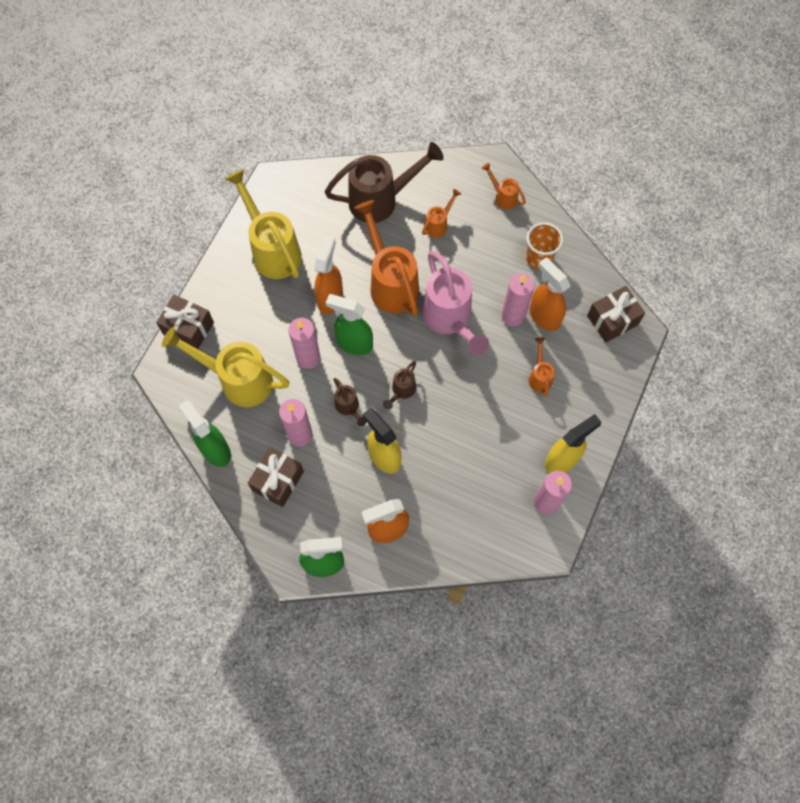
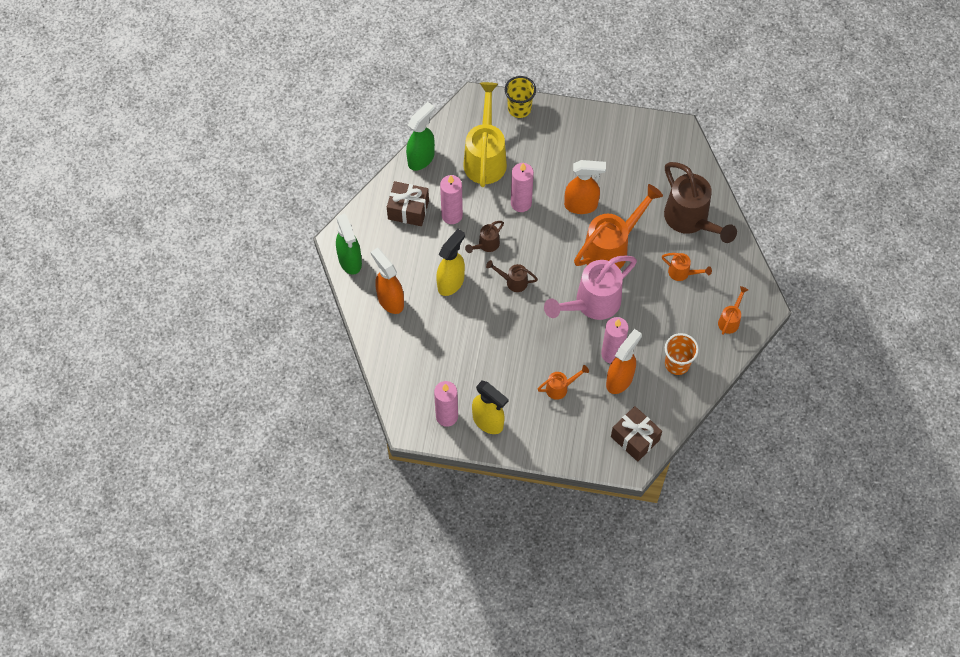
camera: 75 degrees right, 5 degrees down
(188, 328) = (519, 108): brown gift -> yellow cup
(272, 249) = (612, 149): yellow watering can -> none
(354, 343) = (545, 234): green spray bottle -> none

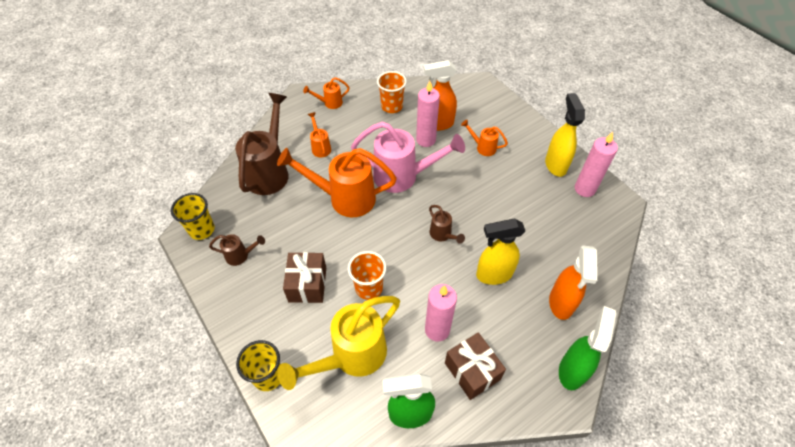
camera: 135 degrees left, 10 degrees down
(486, 245) = (434, 279): brown watering can -> brown watering can (241, 255)
(521, 203) = (369, 288): pink candle -> orange cup
(581, 205) = (326, 245): orange spray bottle -> none
(635, 438) = (465, 92): brown gift -> brown gift (307, 284)
(674, 143) = (202, 230): none -> yellow cup

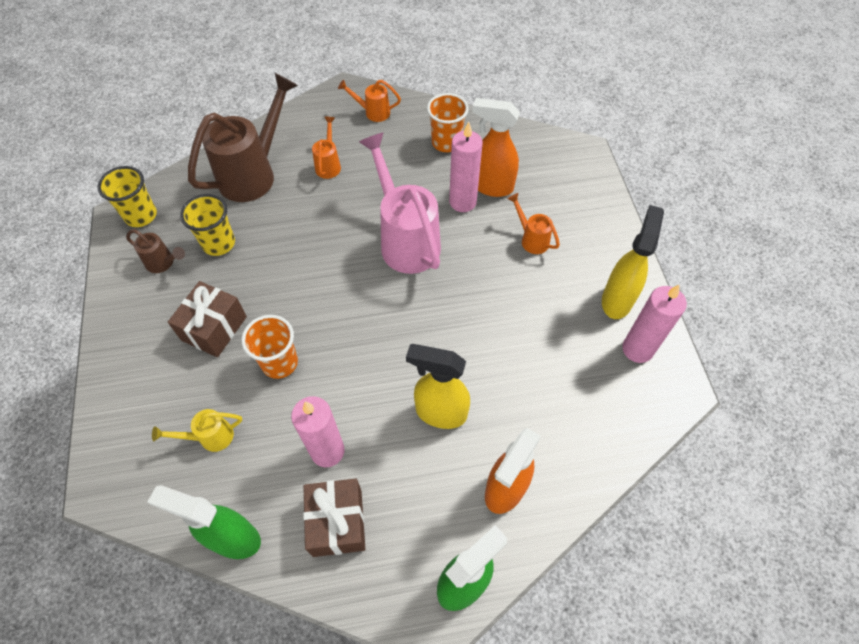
camera: 25 degrees right, 5 degrees up
(268, 376) = (109, 417): yellow cup -> yellow cup (219, 243)
(344, 198) = (318, 239): orange watering can -> none
(351, 357) = (210, 437): yellow watering can -> yellow watering can, size x0.47
(403, 176) = (405, 239): pink watering can -> pink watering can turned 150 degrees counterclockwise
(442, 235) = (408, 334): brown watering can -> none

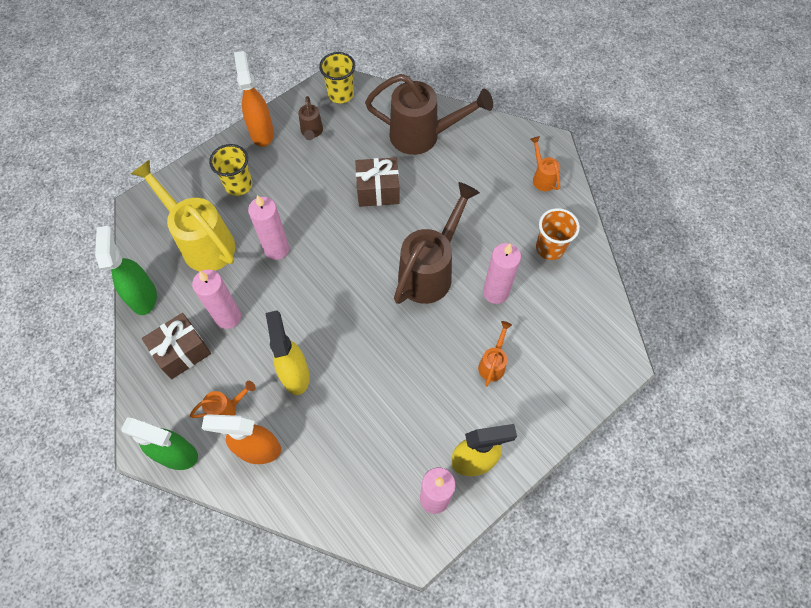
camera: 60 degrees right, 5 degrees up
(210, 437) = (202, 242): yellow watering can -> yellow watering can, size x2.13
(214, 328) = (280, 194): brown gift -> brown gift (378, 190)
(219, 243) = (348, 153): yellow cup -> yellow cup (238, 185)
(279, 363) = (276, 249): orange cup -> pink candle
(329, 164) = (466, 178): orange watering can -> orange watering can (227, 409)
(405, 239) = (431, 270): pink watering can -> brown watering can
(491, 186) = (527, 306): orange spray bottle -> orange spray bottle (262, 133)

